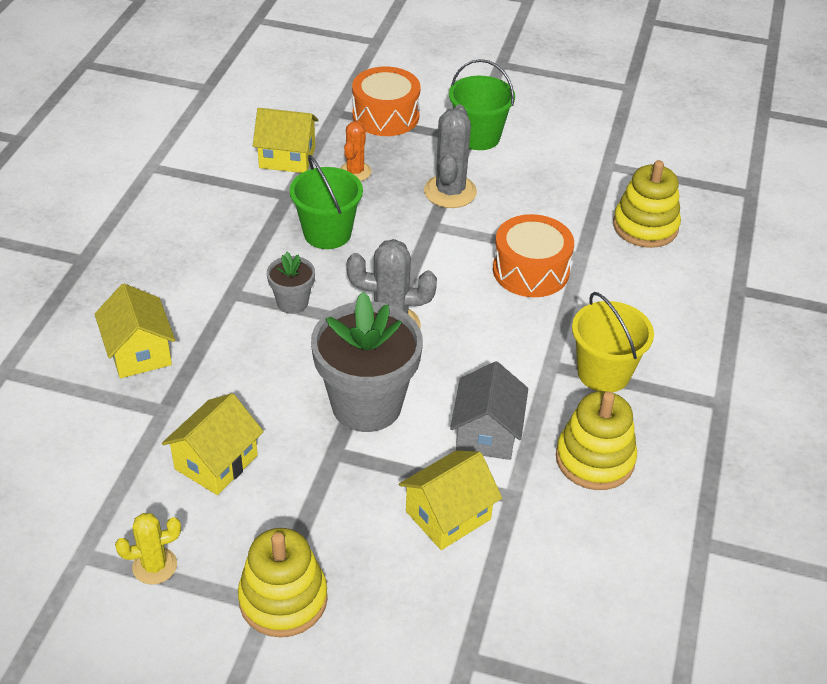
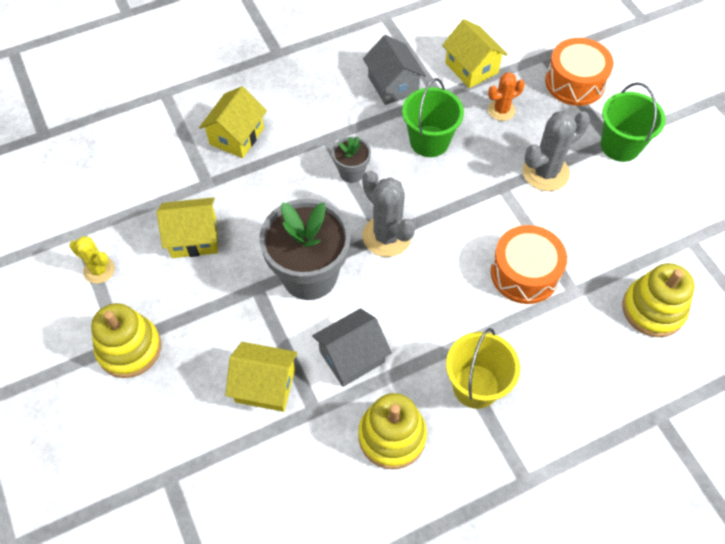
camera: 50 degrees right, 15 degrees up
(235, 213) = (393, 85): none -> grey house

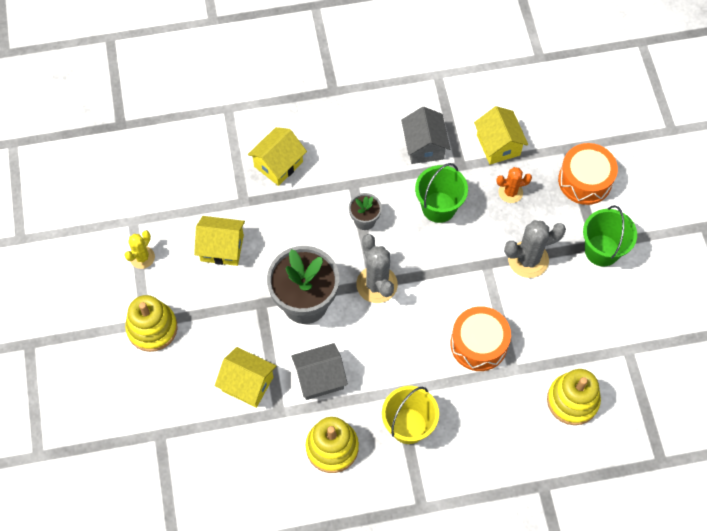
camera: 15 degrees right, 5 degrees up
(99, 270) = (142, 257): yellow cactus -> yellow cactus turned 75 degrees clockwise

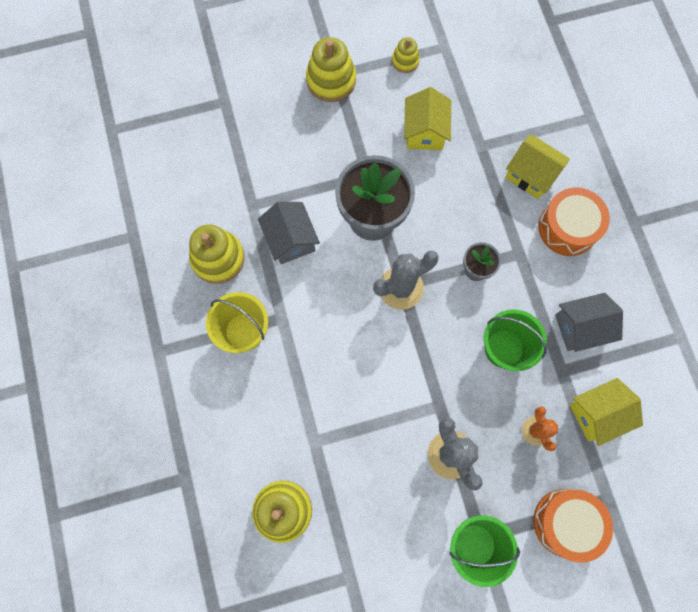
camera: 85 degrees right, 10 degrees up
(142, 257) = (405, 61): yellow cactus -> yellow stacking toy
(247, 384) = (280, 172): yellow house -> none
(478, 344) = (341, 401): orange drum -> orange drum (567, 228)

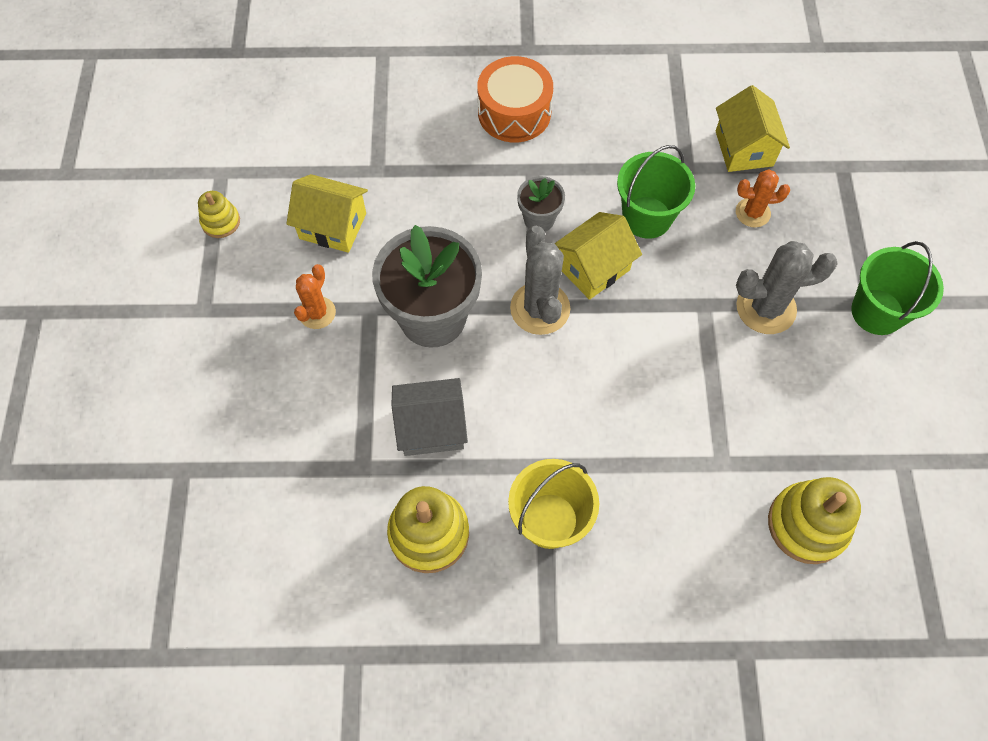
camera: 75 degrees left, 10 degrees down
(331, 80) = (210, 318): yellow stacking toy -> none
(354, 143) = (317, 313): none -> orange cactus
(531, 175) = (434, 129): yellow house -> yellow house (593, 268)
(566, 523) = (862, 213): orange drum -> none
(580, 327) = (639, 135): grey house -> none

